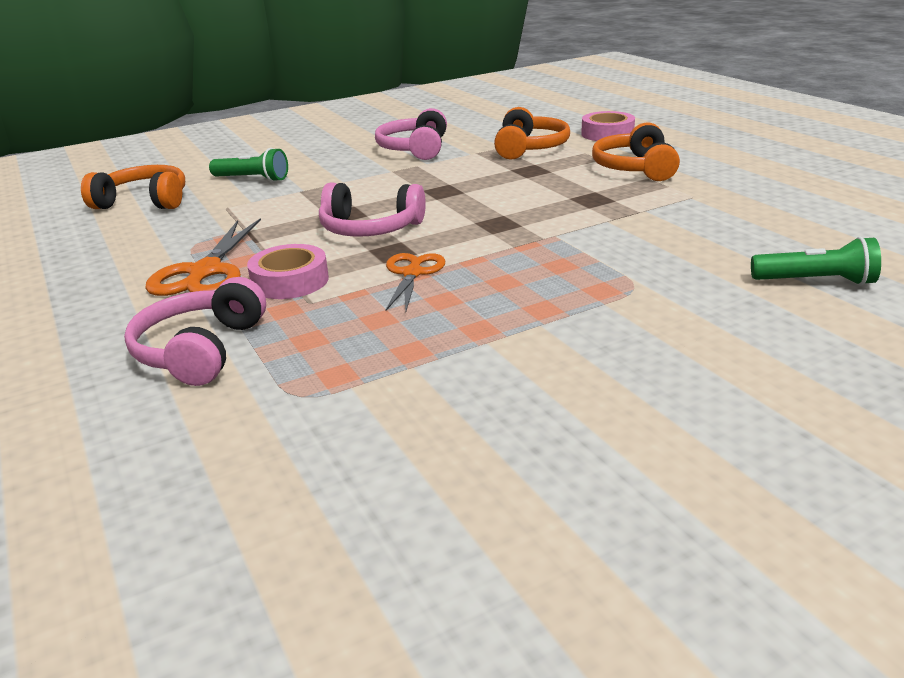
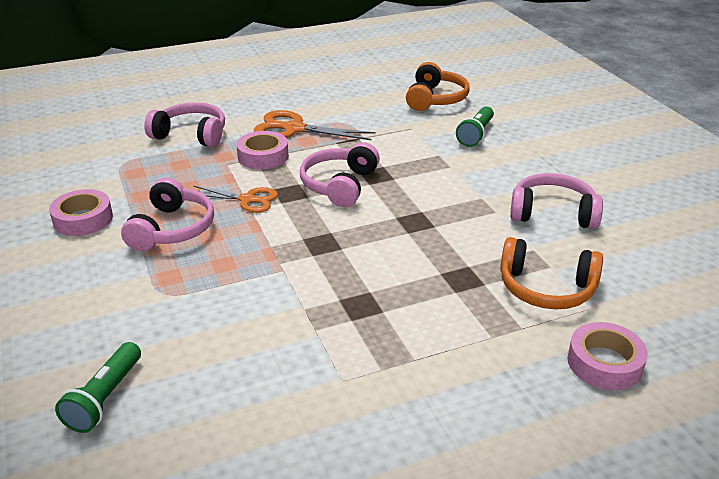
camera: 95 degrees right, 5 degrees up
(495, 386) = (83, 219): none -> pink tape
(498, 308) = (172, 229): none -> pink headphones
(635, 168) = (451, 357): orange headphones -> none

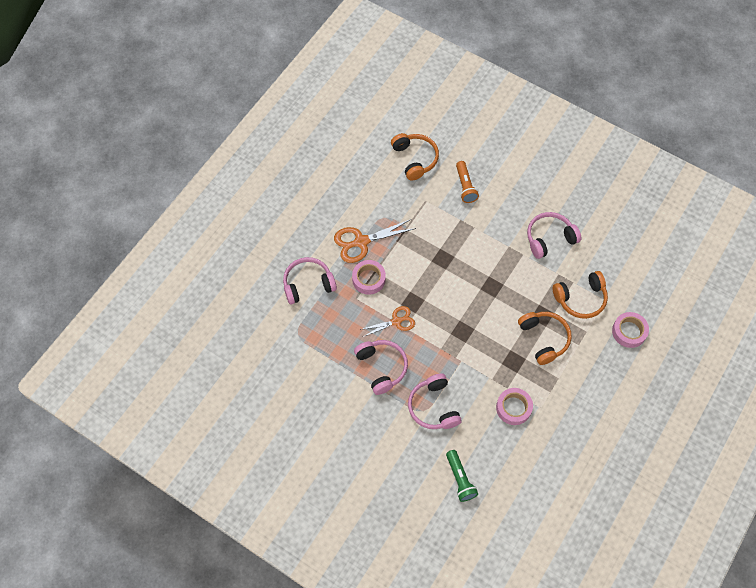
camera: 35 degrees left, 30 degrees up
(83, 219) = (329, 390): pink tape -> pink tape (513, 408)
(339, 185) = (431, 279): pink headphones -> pink headphones (433, 407)
(438, 304) = (544, 339): none -> orange headphones
(475, 135) = (465, 186): green flashlight -> orange flashlight

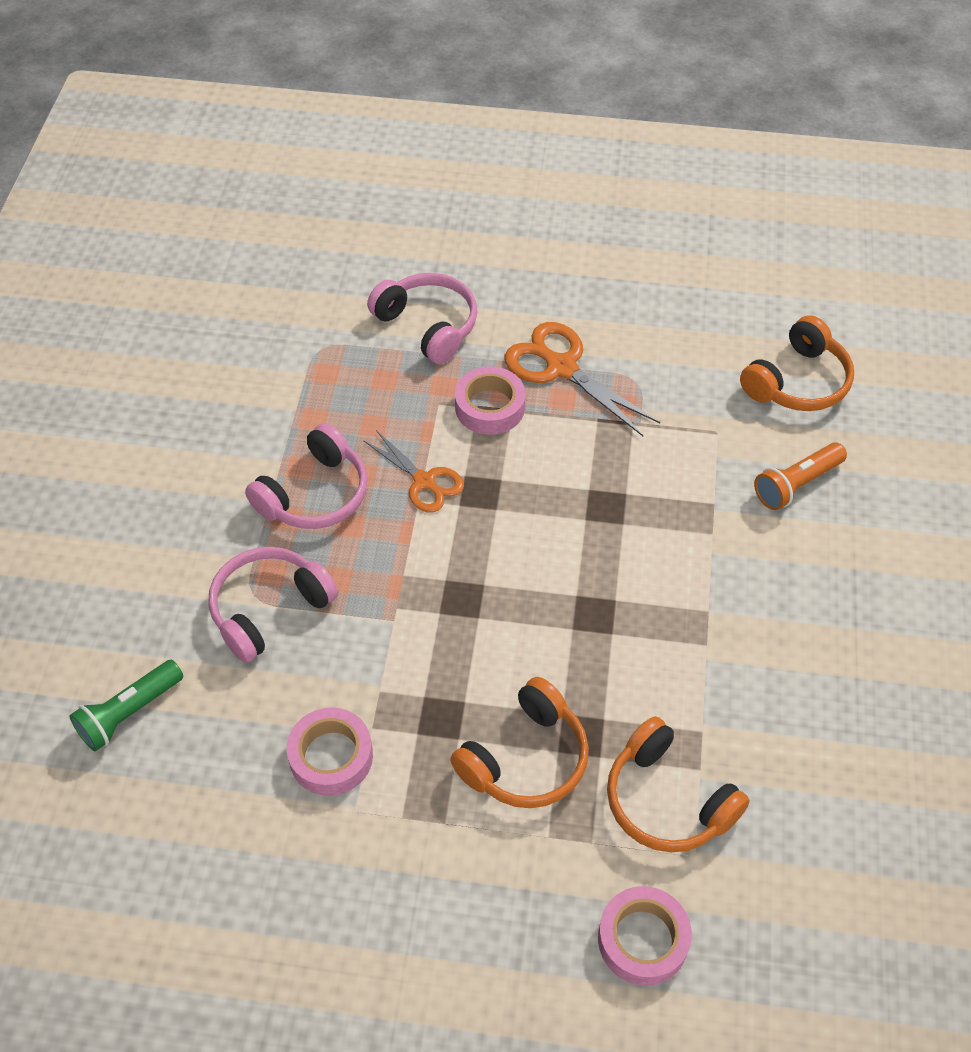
camera: 65 degrees right, 10 degrees down
(549, 238) = (779, 682): pink headphones -> none

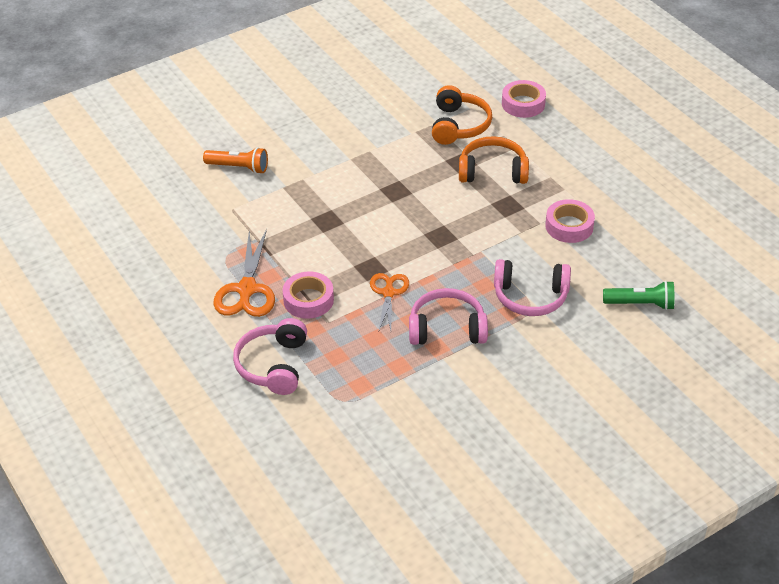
camera: 130 degrees left, 10 degrees down
(797, 382) = (162, 199): orange headphones -> none

